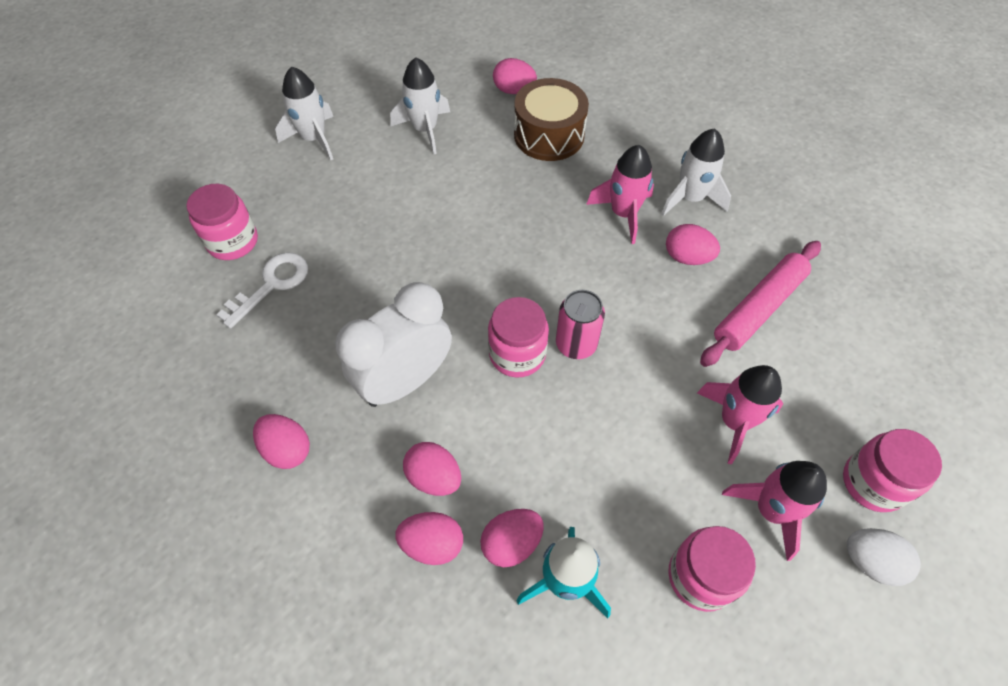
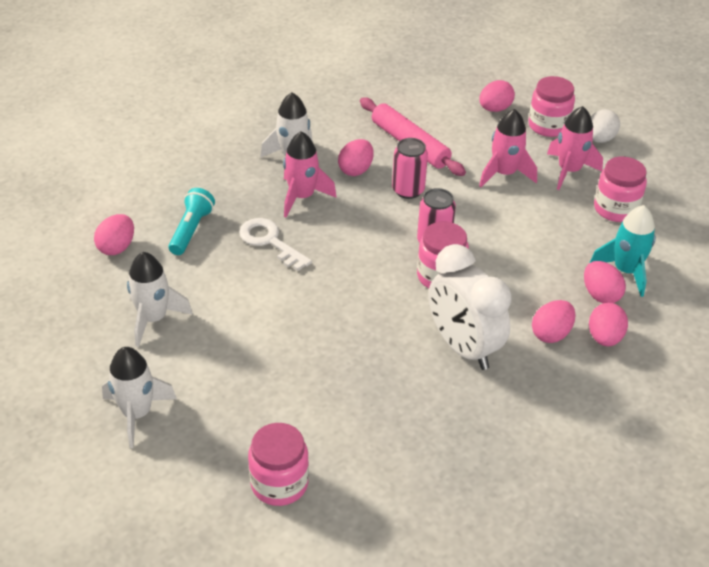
camera: 85 degrees left, 15 degrees down
(271, 285) = (344, 446): white key -> white key (270, 242)
(287, 449) = (528, 428): pink egg -> pink egg (494, 109)
(549, 135) = (191, 230): brown drum -> turquoise flashlight
(665, 312) = (408, 190): none -> pink can

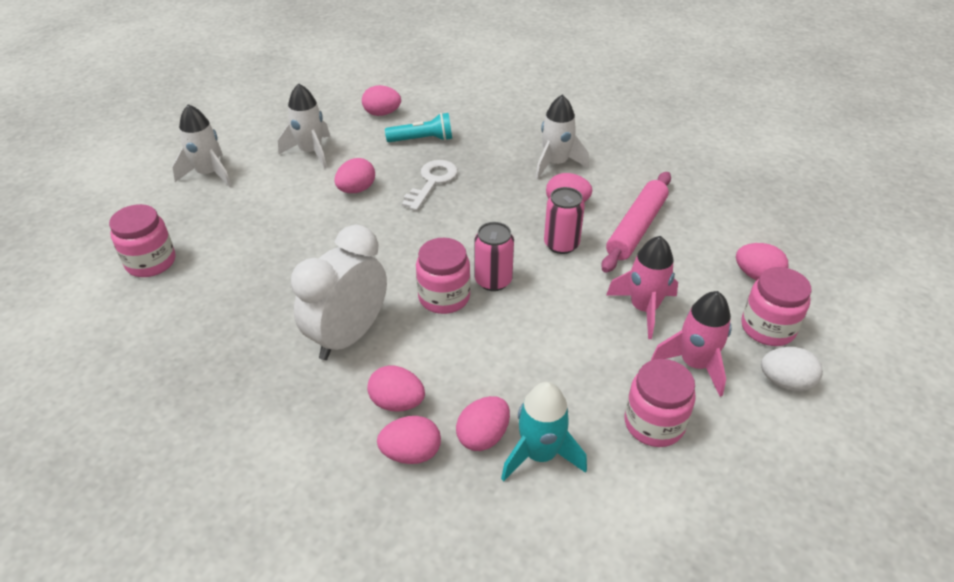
camera: 70 degrees right, 0 degrees up
(248, 297) = (356, 190): none -> pink egg
(302, 197) = (503, 183): pink rocket -> none

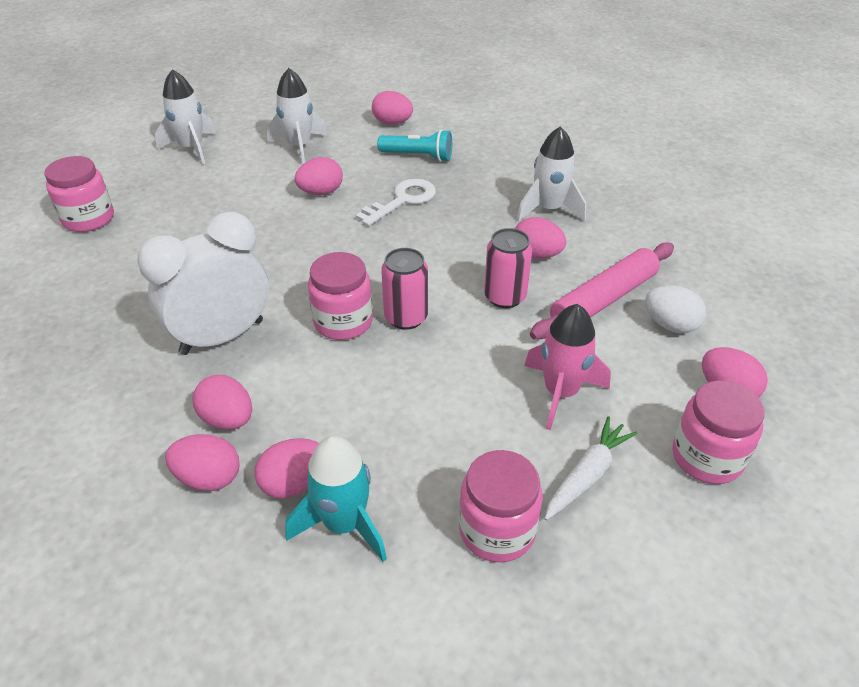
camera: 20 degrees right, 0 degrees up
(694, 364) = (587, 474): pink rocket -> white carrot
(785, 382) = (694, 531): white egg -> white egg (670, 325)

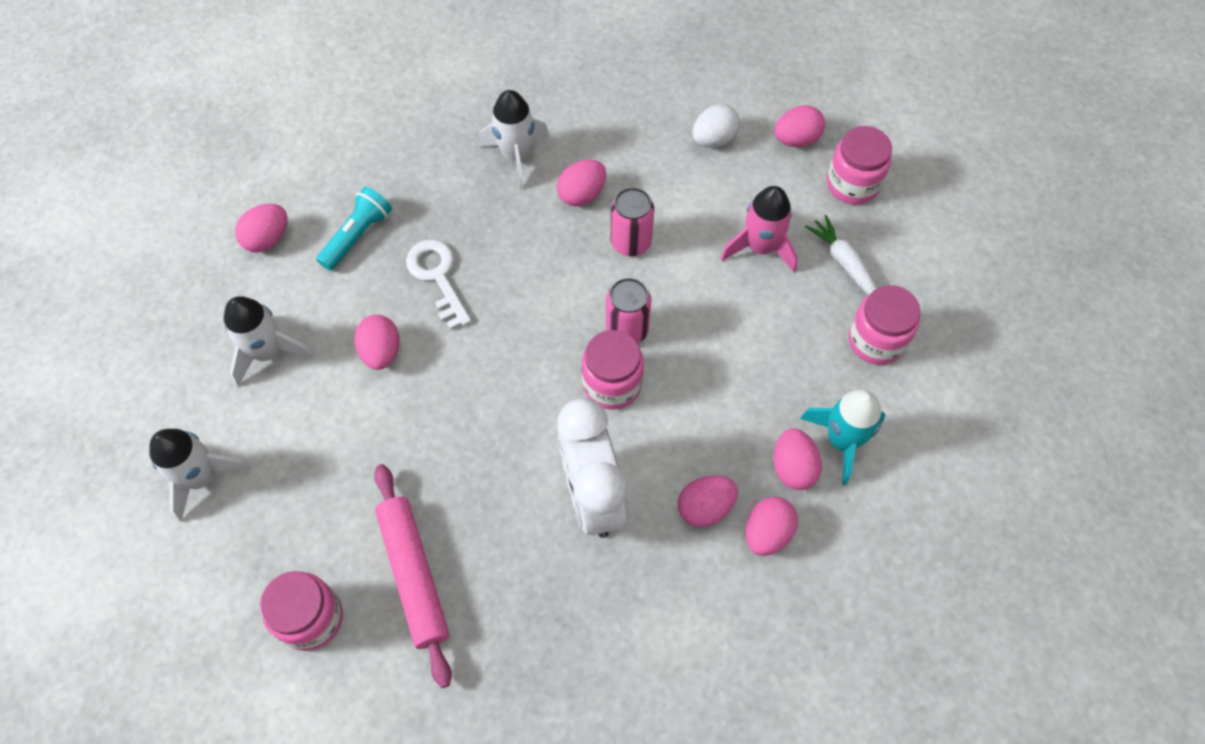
camera: 70 degrees left, 20 degrees up
(603, 299) = (664, 170): pink rolling pin -> pink rolling pin (414, 575)

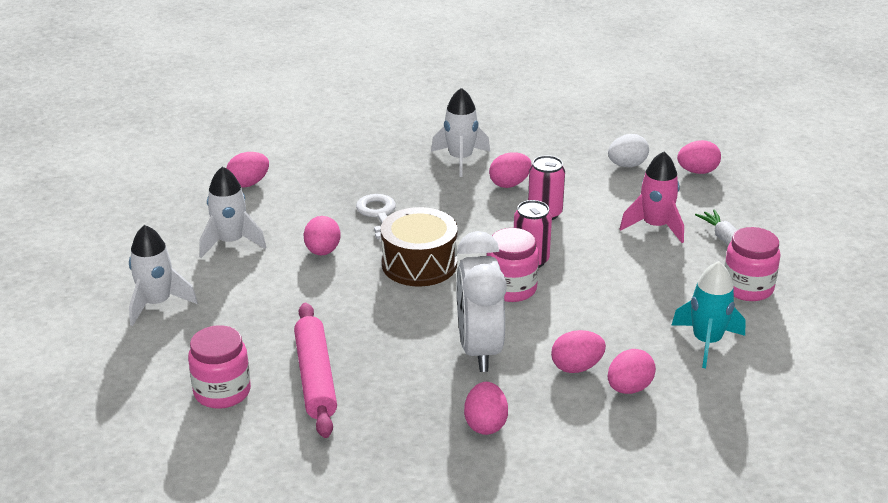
camera: 10 degrees right, 30 degrees down
(357, 236) = (320, 188): turquoise flashlight -> none
(499, 357) = (419, 264): none -> brown drum
(792, 468) = (659, 353): pink egg -> pink egg (485, 424)
(852, 184) = (742, 200): pink jar -> none

